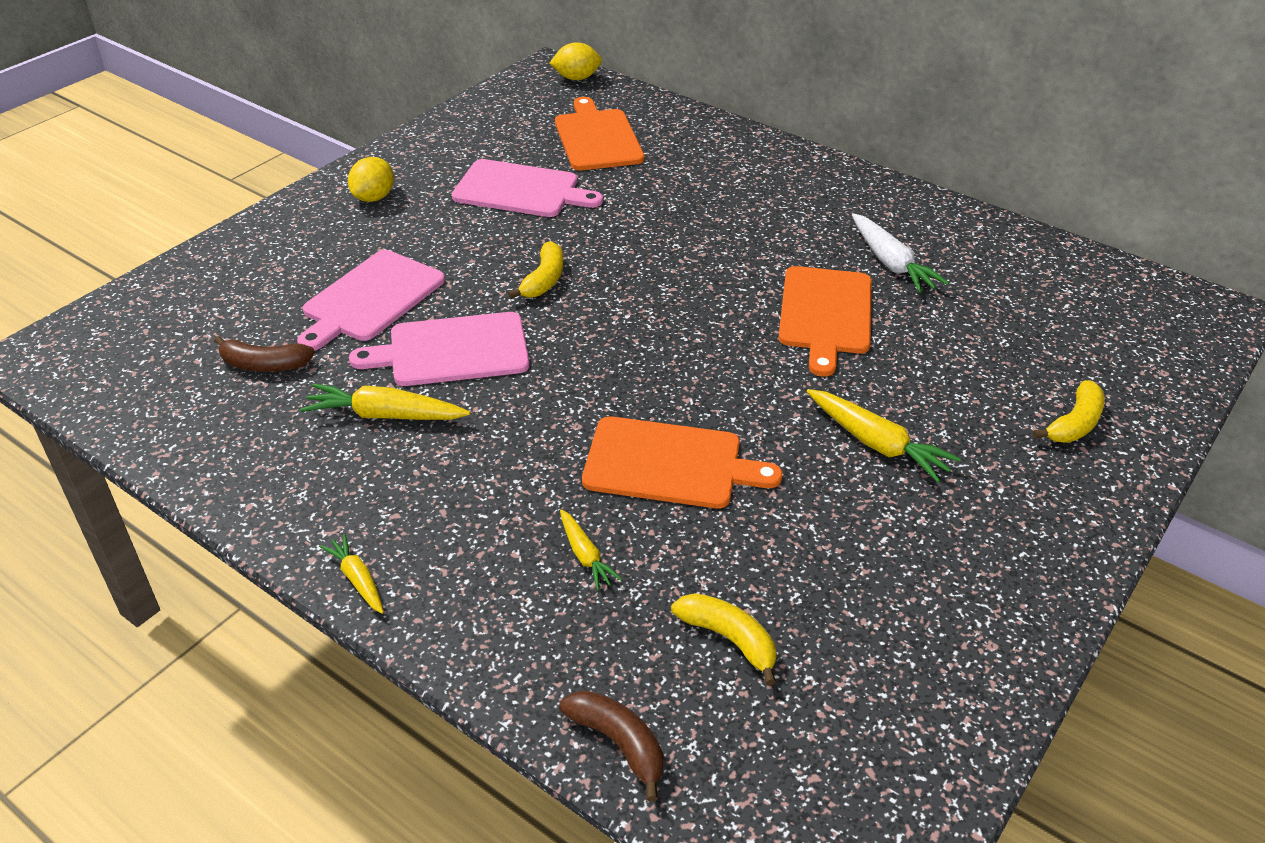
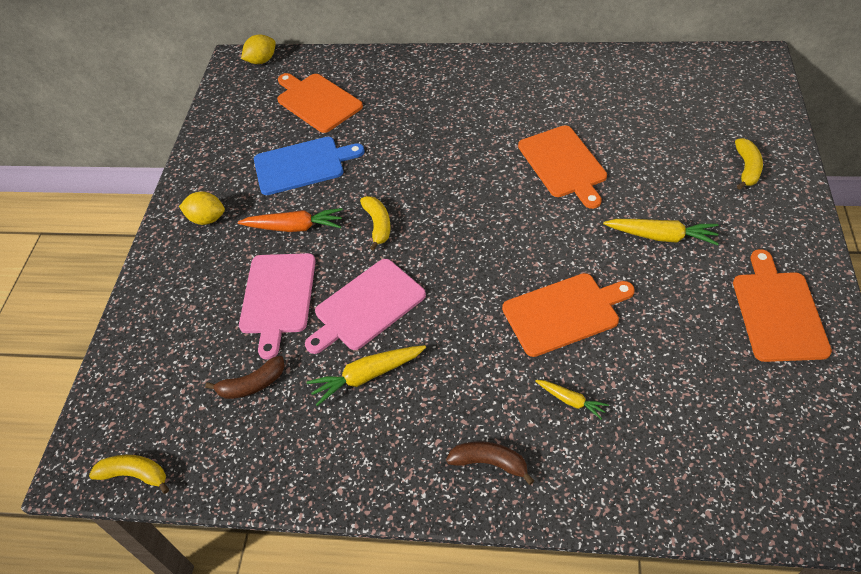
camera: 25 degrees left, 10 degrees up
(357, 579) = (455, 498): yellow carrot -> none
(374, 197) = (207, 219): yellow lemon -> yellow lemon turned 75 degrees counterclockwise
(453, 243) = (294, 227): none -> orange carrot
(520, 190) = (302, 165): pink cutting board -> blue cutting board
(618, 743) = (690, 506): brown banana -> brown banana (489, 463)
(728, 639) = (690, 405): yellow banana -> yellow banana (135, 475)
(891, 263) = (570, 110): white carrot -> none
(955, 600) = (778, 312): none -> orange cutting board

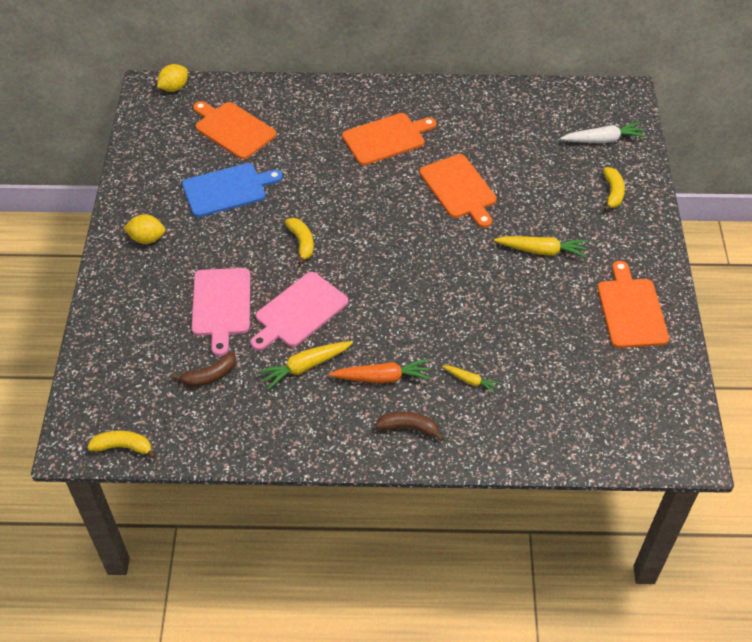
camera: 10 degrees left, 0 degrees up
(294, 227) = (228, 245): orange carrot -> orange carrot (382, 377)
(564, 313) = (463, 314): orange cutting board -> orange cutting board (386, 138)
(732, 109) = (603, 140): none -> white carrot

